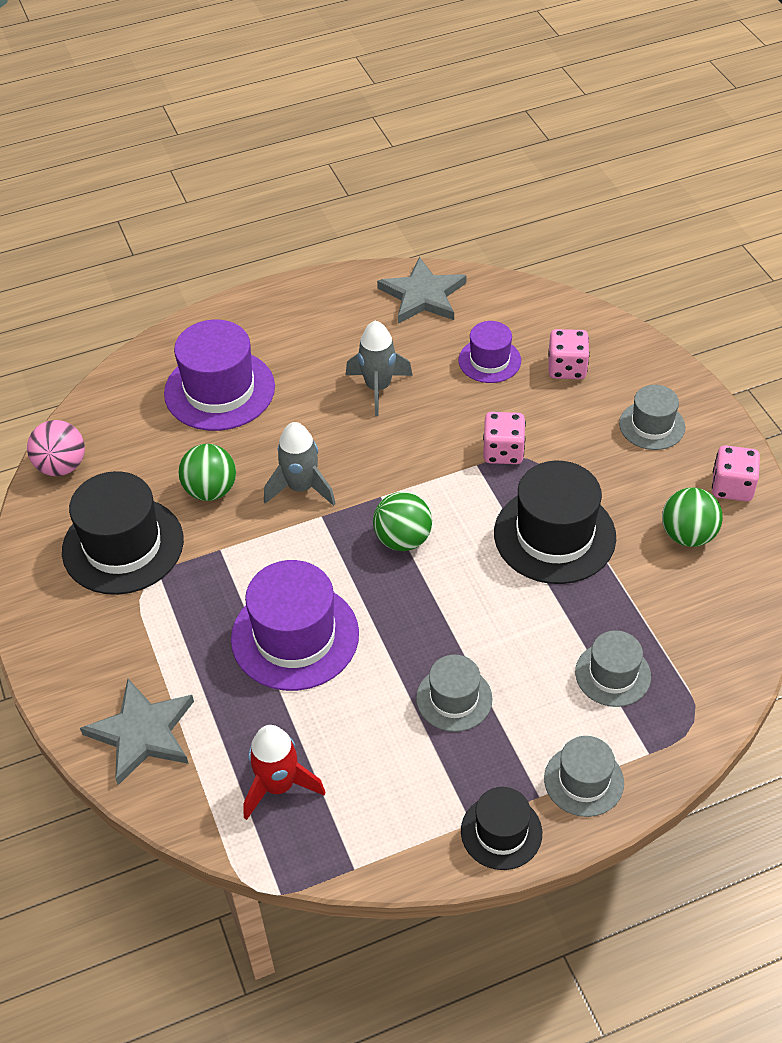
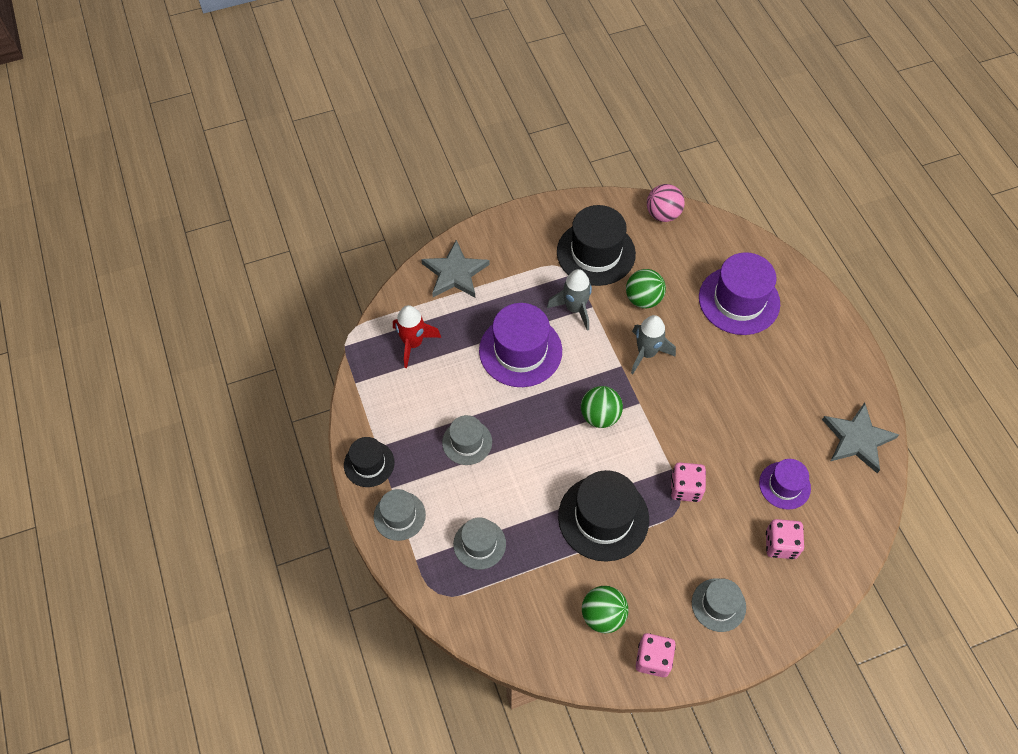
camera: 90 degrees right, 10 degrees up
(378, 388) = (748, 404): grey rocket -> grey rocket (574, 308)

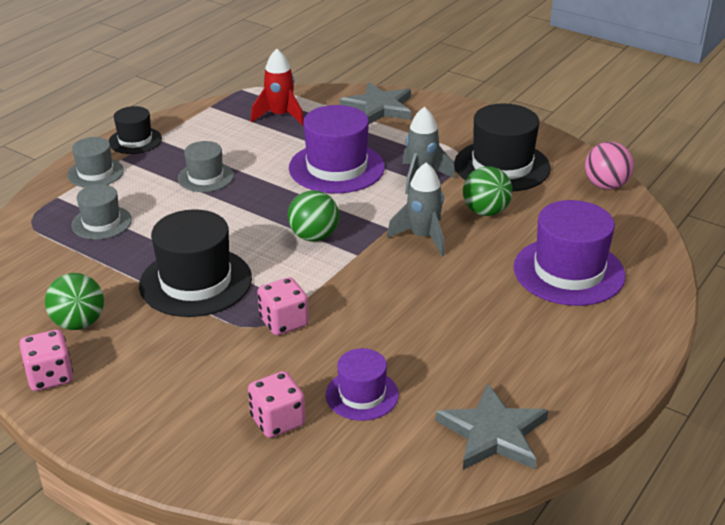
camera: 55 degrees right, 25 degrees down
(718, 605) = (155, 400): grey hat -> none

